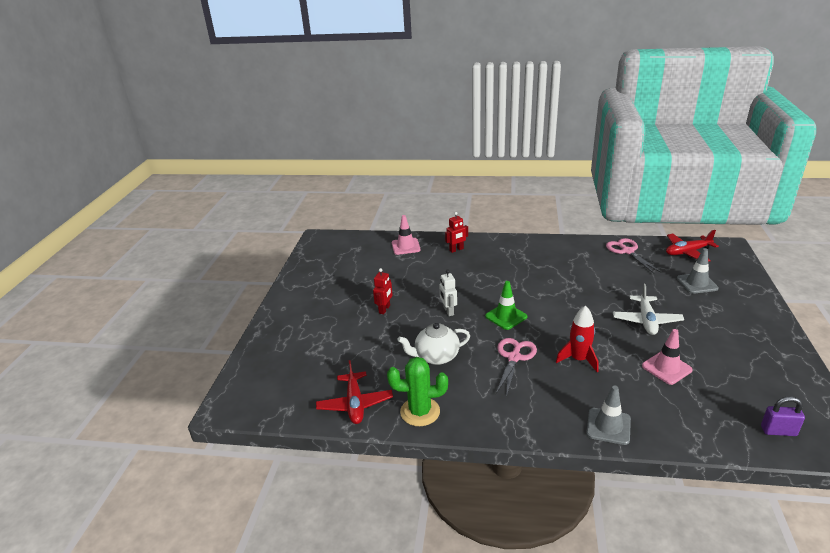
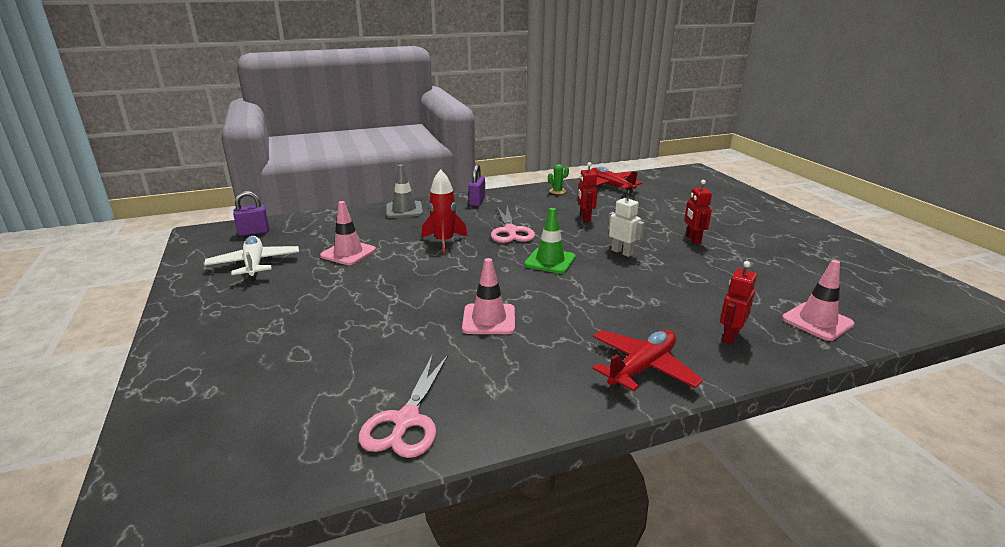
camera: 150 degrees right, 5 degrees down
(420, 412) = (557, 191): green cactus -> green cactus, size x0.48
(436, 356) = (585, 218): white teapot -> red robot
(521, 418) = (477, 202): none -> purple padlock
(572, 285) = (489, 319): none -> pink traffic cone
(627, 251) = (406, 420): pink scissors -> pink scissors turned 60 degrees clockwise
(646, 320) = (368, 293): white plane -> white plane (254, 264)
(687, 252) = (262, 457): red plane -> red plane (642, 368)
(697, 283) = (272, 372): grey traffic cone -> none

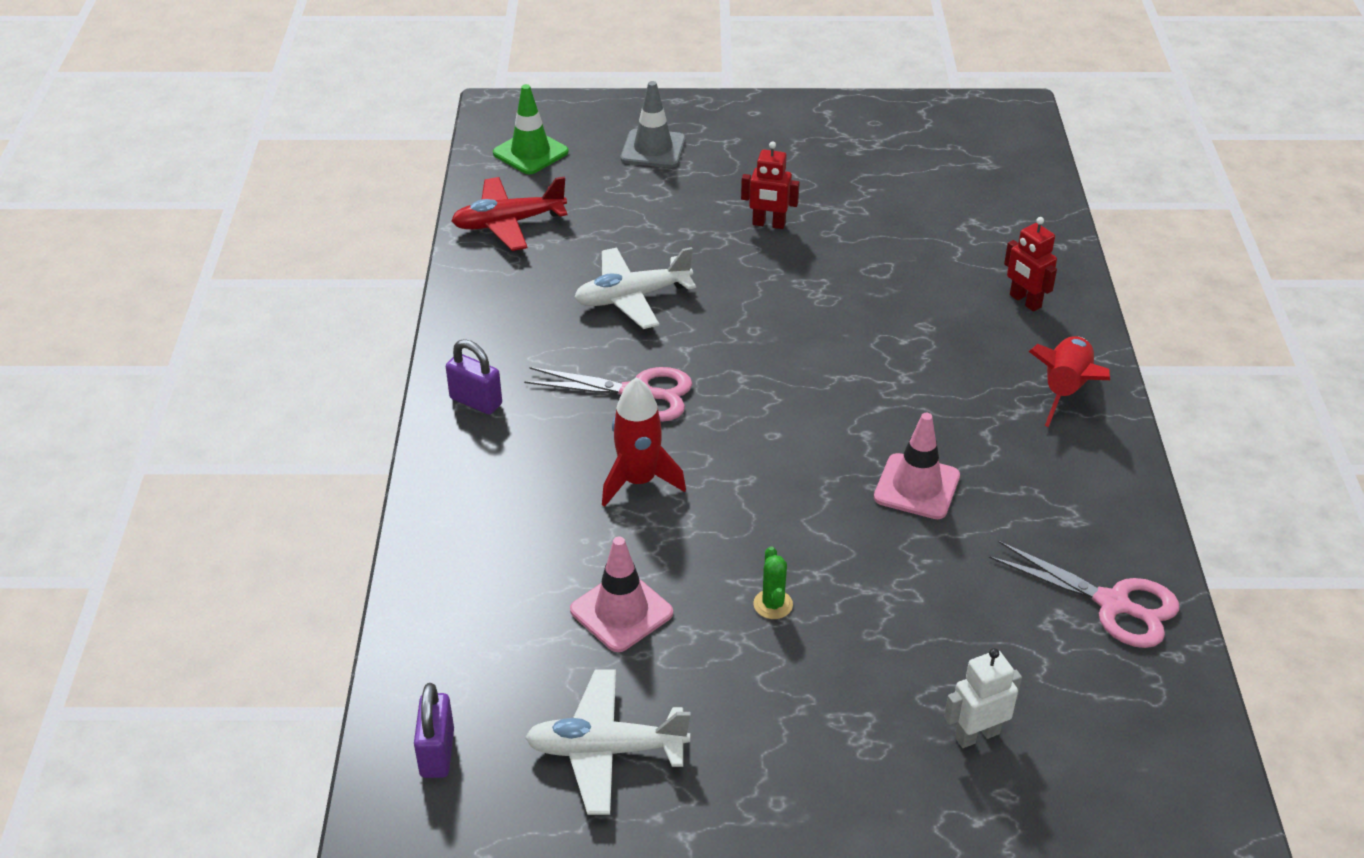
camera: 70 degrees left, 15 degrees up
(404, 210) = (455, 508): grey traffic cone -> grey traffic cone (653, 149)
(550, 261) = (770, 382): green traffic cone -> green traffic cone (530, 153)
(557, 191) = (491, 290): green cactus -> green cactus (773, 604)
(585, 218) = (632, 297): red robot -> white plane
(622, 252) = (776, 303): white robot -> white robot (976, 735)
(642, 368) = (1065, 390): red plane -> red rocket
(817, 321) = (1016, 227): pink traffic cone -> none

